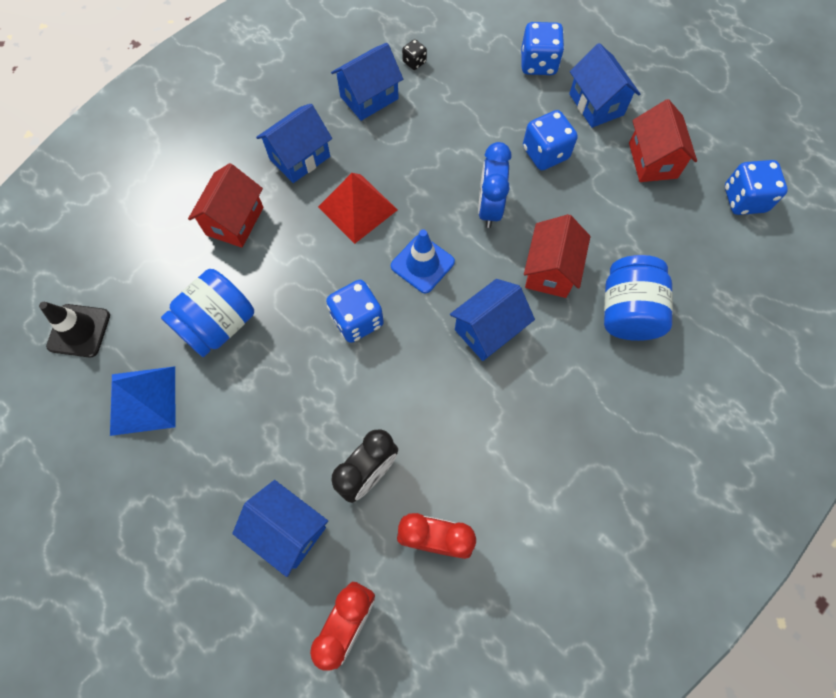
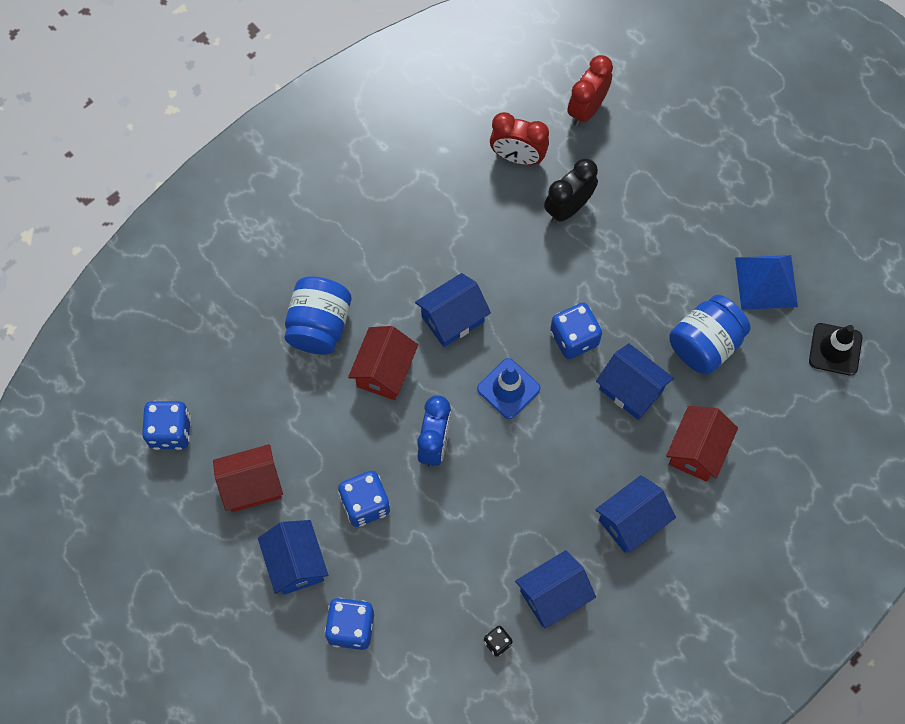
camera: 175 degrees left, 0 degrees up
(288, 529) = (634, 172): blue house -> blue house (631, 390)
(357, 208) = (570, 455): red pyramid -> none
(652, 160) = (252, 486): red house -> red house turned 75 degrees clockwise

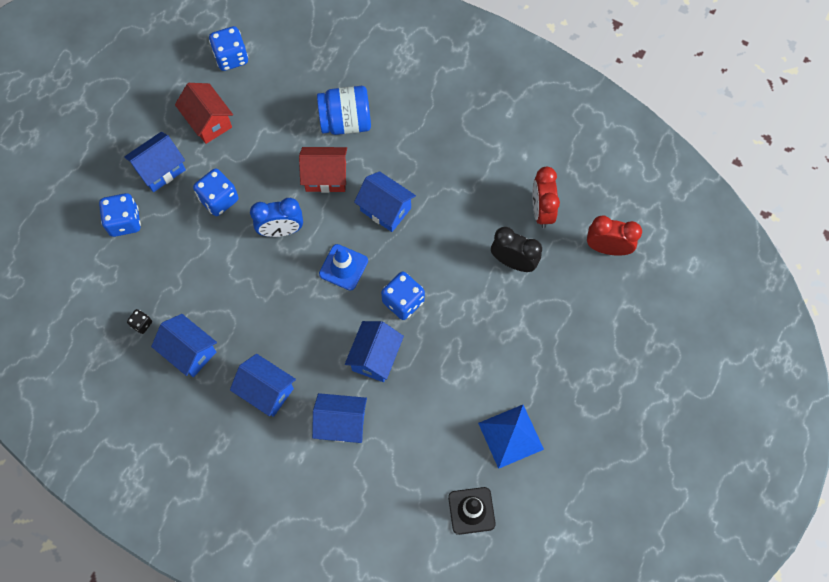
camera: 70 degrees right, 0 degrees up
(697, 451) = (341, 424): red house -> blue house
(705, 344) = (435, 403): blue jar -> none

